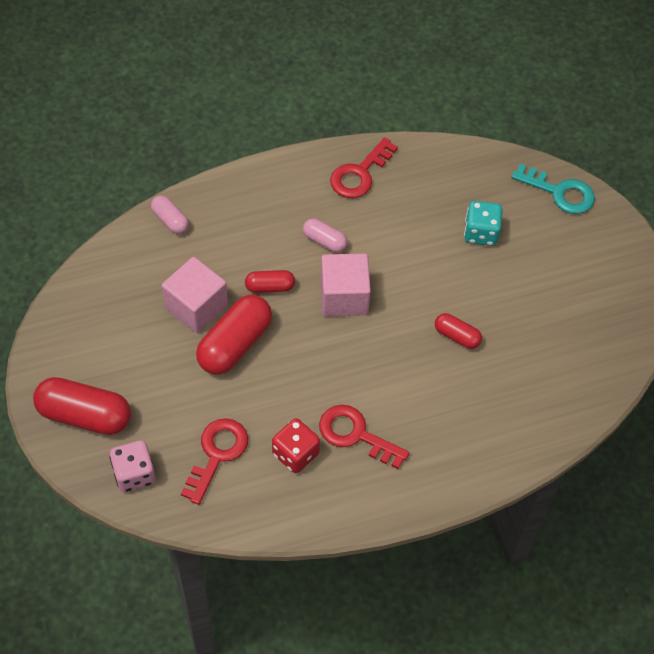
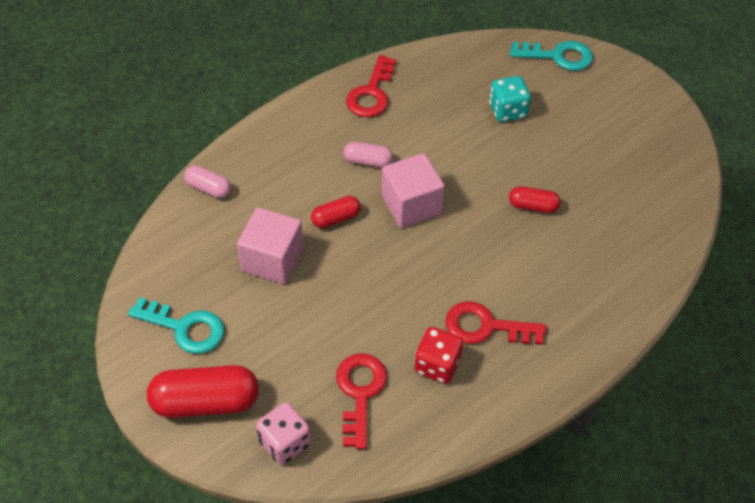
camera: 20 degrees left, 5 degrees down
(95, 343) = (185, 328): none -> turquoise key
(235, 344) = (327, 282): red capsule -> none

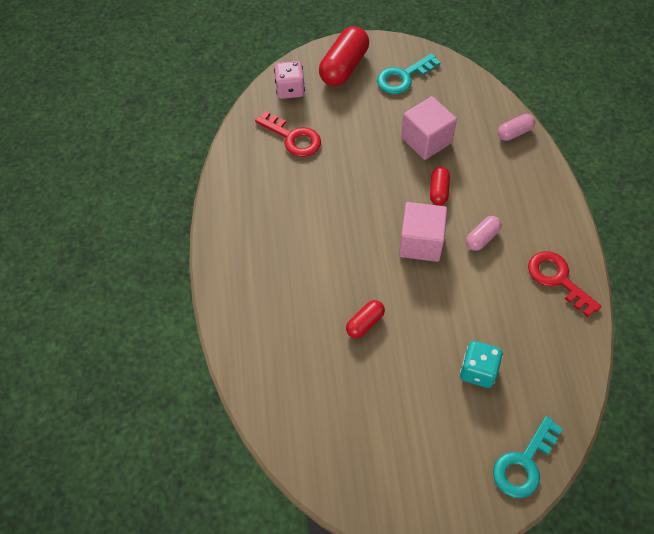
camera: 125 degrees right, 5 degrees up
(437, 365) = (280, 186): red dice -> none
(486, 327) = (286, 228): red key -> none

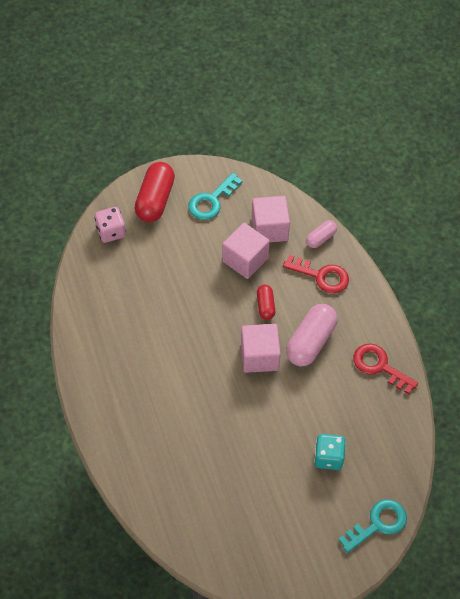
camera: 15 degrees left, 0 degrees up
(293, 138) = (125, 279): red key -> red key (321, 276)
(365, 323) = (228, 436): red capsule -> none
(460, 114) = (269, 229): none -> pink cube
(482, 238) = (310, 342): pink capsule -> pink capsule, size x1.87
(524, 463) = (378, 524): turquoise key -> turquoise key turned 150 degrees counterclockwise

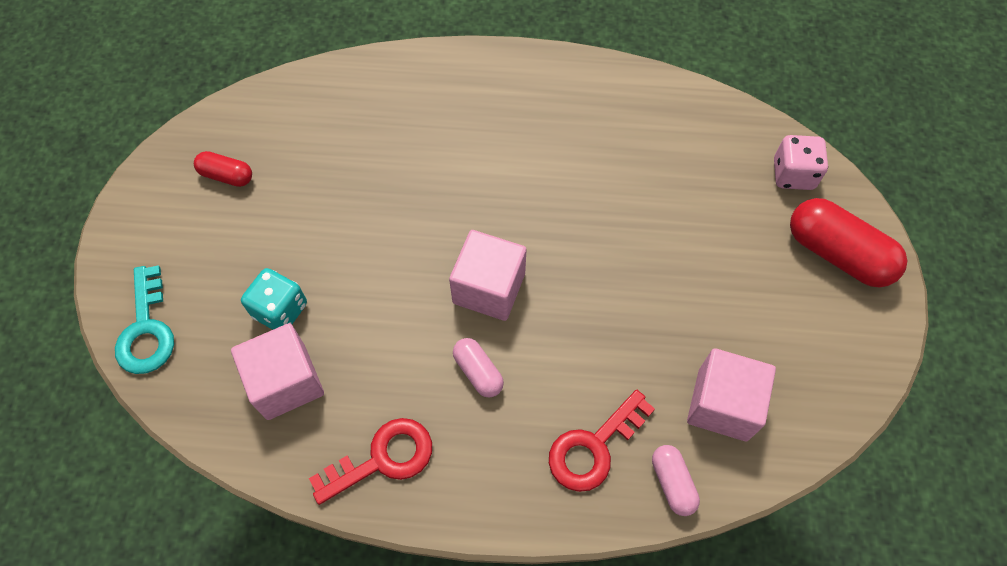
camera: 115 degrees right, 5 degrees up
(211, 201) = (811, 336): turquoise key -> none
(245, 259) = (673, 340): pink cube -> pink cube (286, 382)
(265, 306) = (573, 333): red capsule -> red capsule (227, 176)
(310, 342) = (478, 372): pink capsule -> pink capsule, size x0.54

